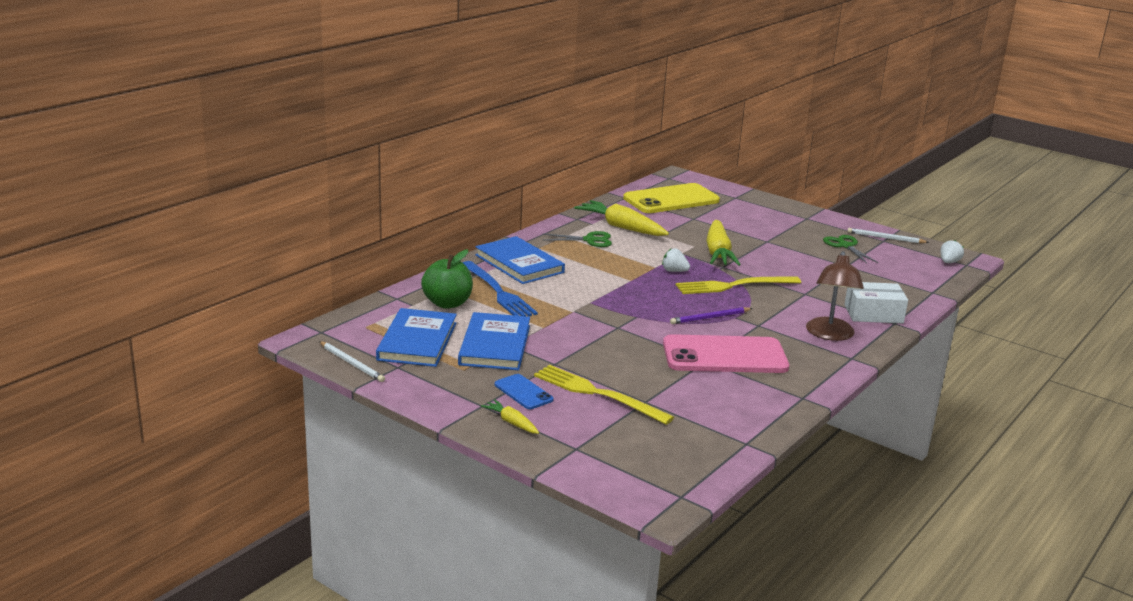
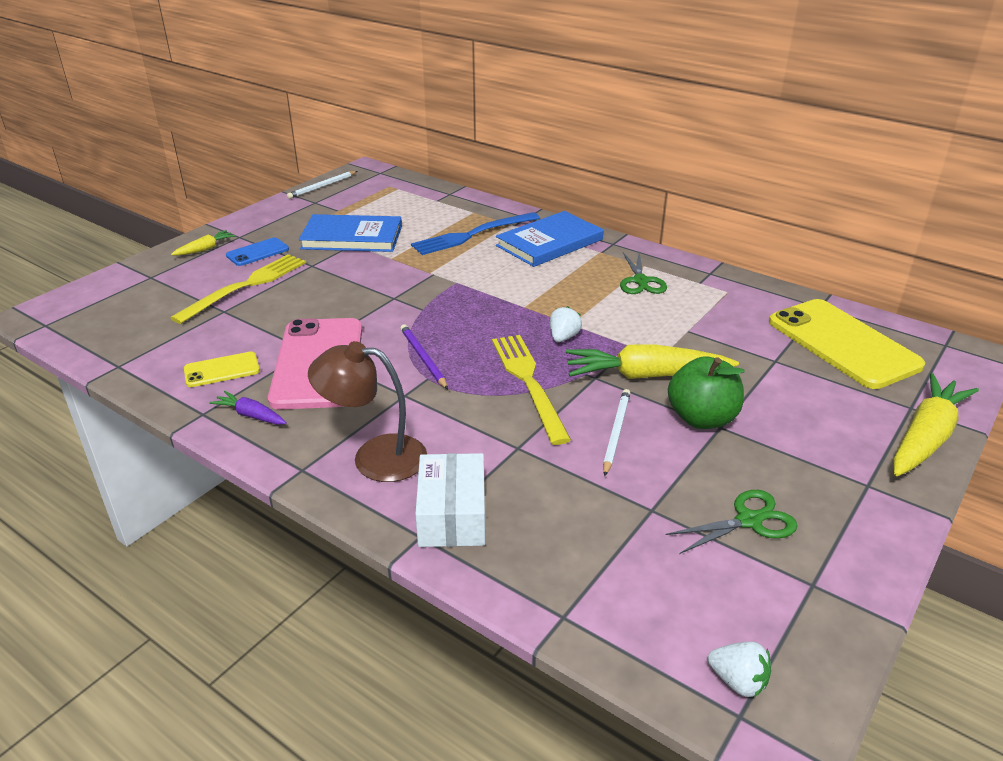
camera: 90 degrees right, 10 degrees up
(417, 341) = (361, 206): blue book -> none
(447, 303) = (441, 214): green apple -> green apple (702, 418)
(621, 227) = (699, 302): yellow carrot -> yellow carrot (925, 437)
(742, 394) = (222, 370): none -> yellow phone
(799, 378) = (251, 415): none -> purple carrot
(885, 238) = (829, 590): white pencil -> white pencil (616, 432)

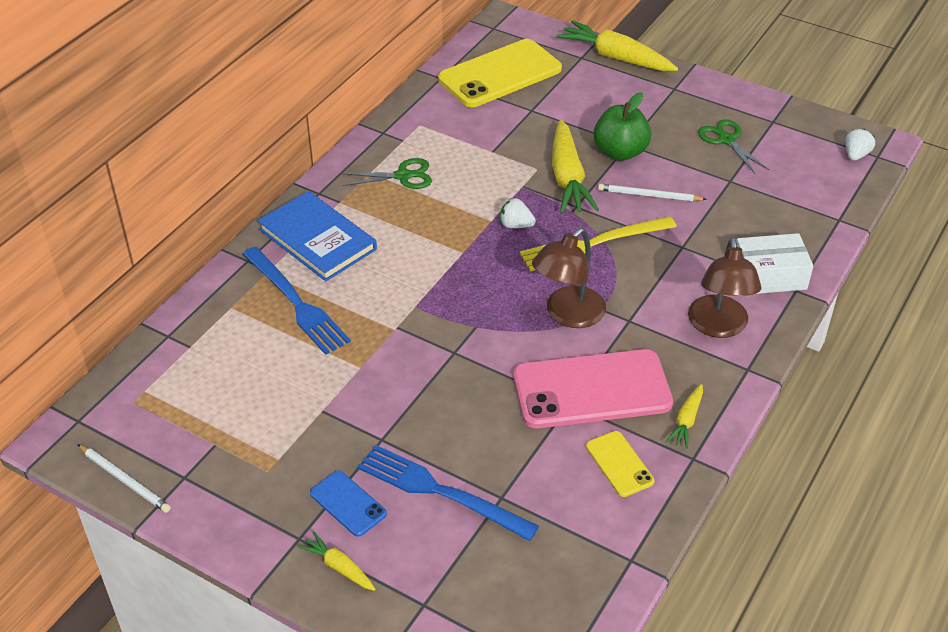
camera: 95 degrees left, 10 degrees up
(245, 286) = (441, 492): yellow fork -> blue fork
(251, 415) = (686, 421): purple carrot -> yellow carrot
(352, 237) = (303, 414): blue book -> none
(423, 358) = (567, 315): purple pencil -> brown lamp

